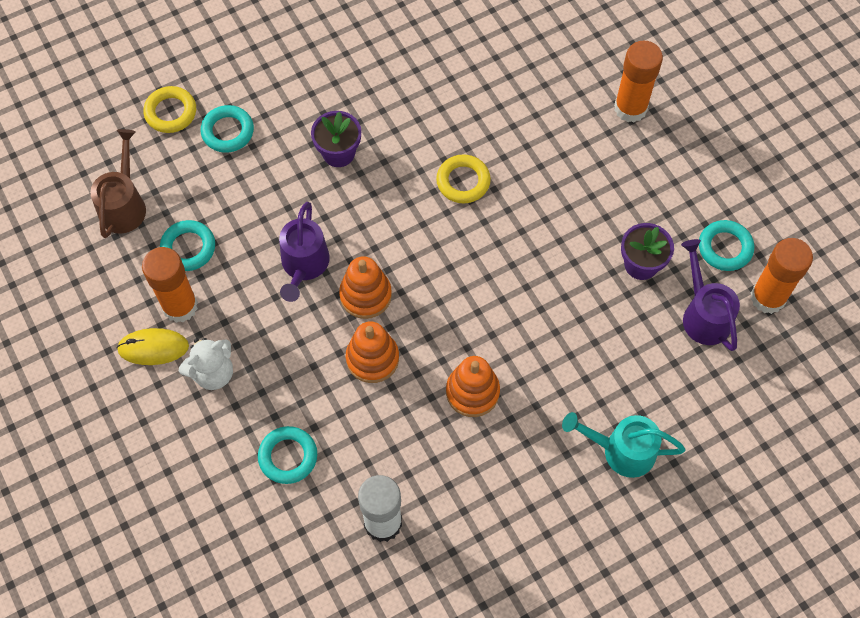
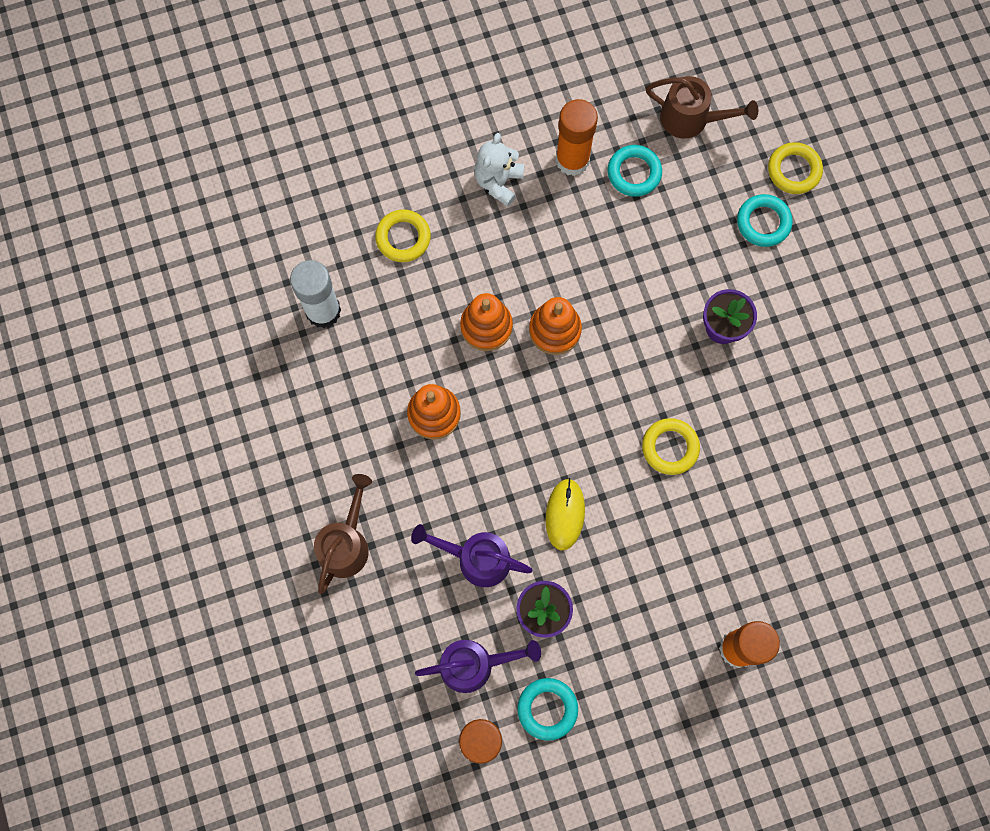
camera: 100 degrees right, 10 degrees up
(153, 348) = (533, 133): yellow mouse -> yellow mouse (565, 514)
(213, 373) = (498, 182): white teddy bear -> white teddy bear turned 45 degrees clockwise
(288, 456) = (403, 238): turquoise ring -> yellow ring
(304, 266) = (596, 276): purple watering can -> purple watering can (476, 559)
(621, 451) = (346, 543): turquoise watering can -> brown watering can

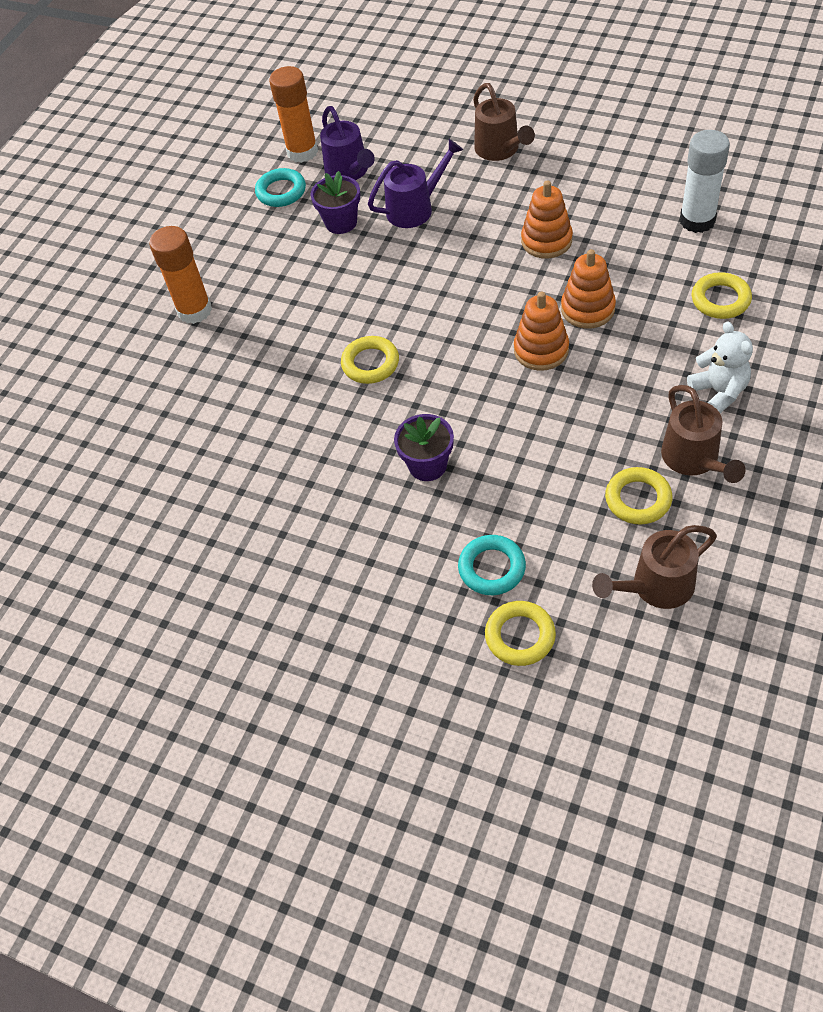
camera: 140 degrees right, 20 degrees down
(474, 664) = (349, 172): purple watering can -> purple watering can turned 60 degrees counterclockwise
(565, 514) = (392, 272): yellow mouse -> none
(572, 160) = (694, 460): orange glue stick -> brown watering can
(634, 173) = (638, 499): turquoise ring -> yellow ring

